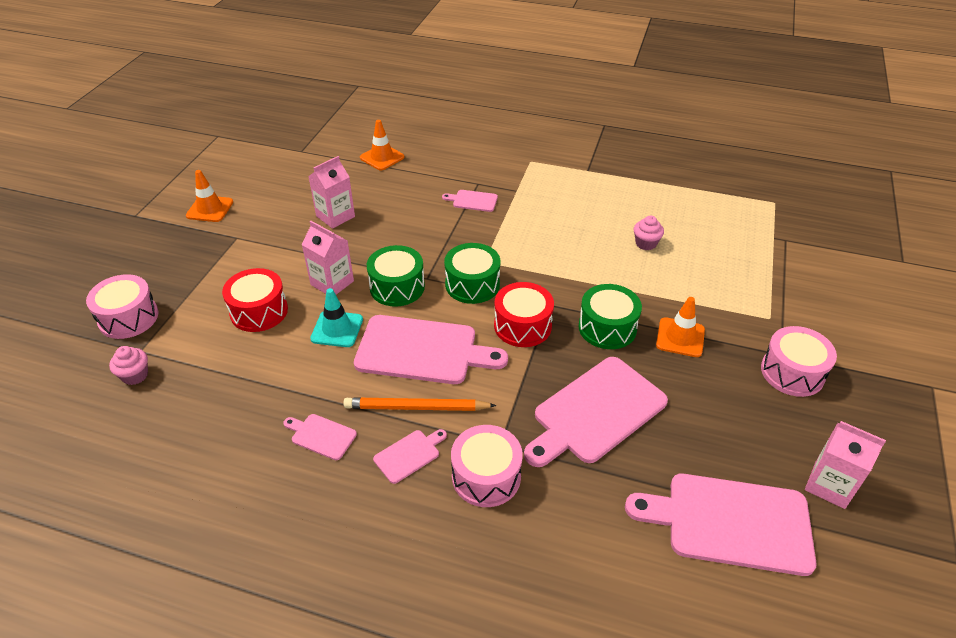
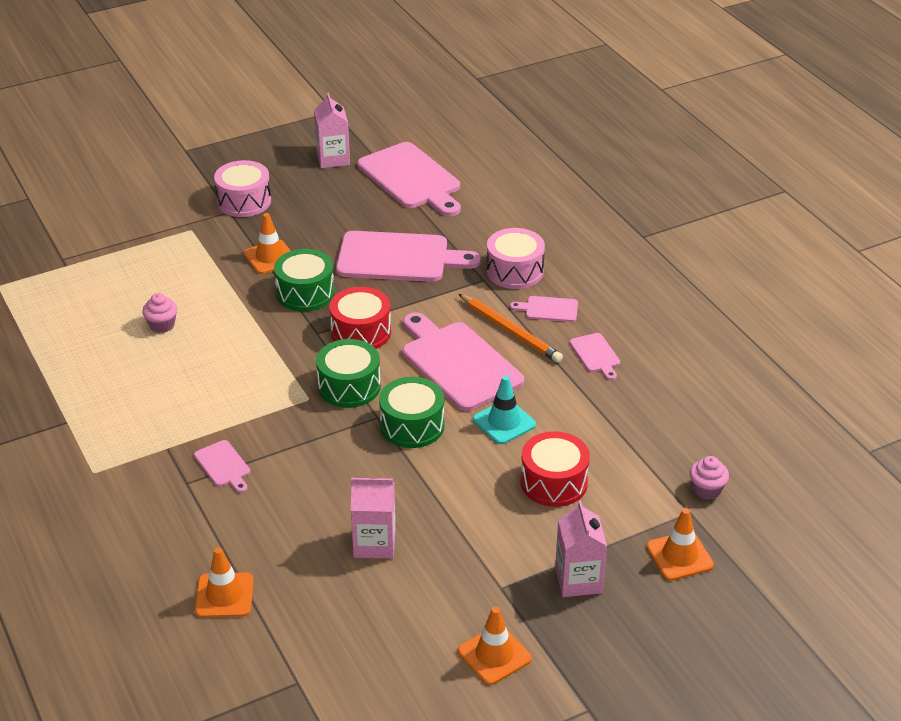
camera: 135 degrees left, 5 degrees down
(128, 318) = (679, 556): pink drum -> orange traffic cone
(332, 283) = (462, 467): pink carton -> pink carton (578, 580)

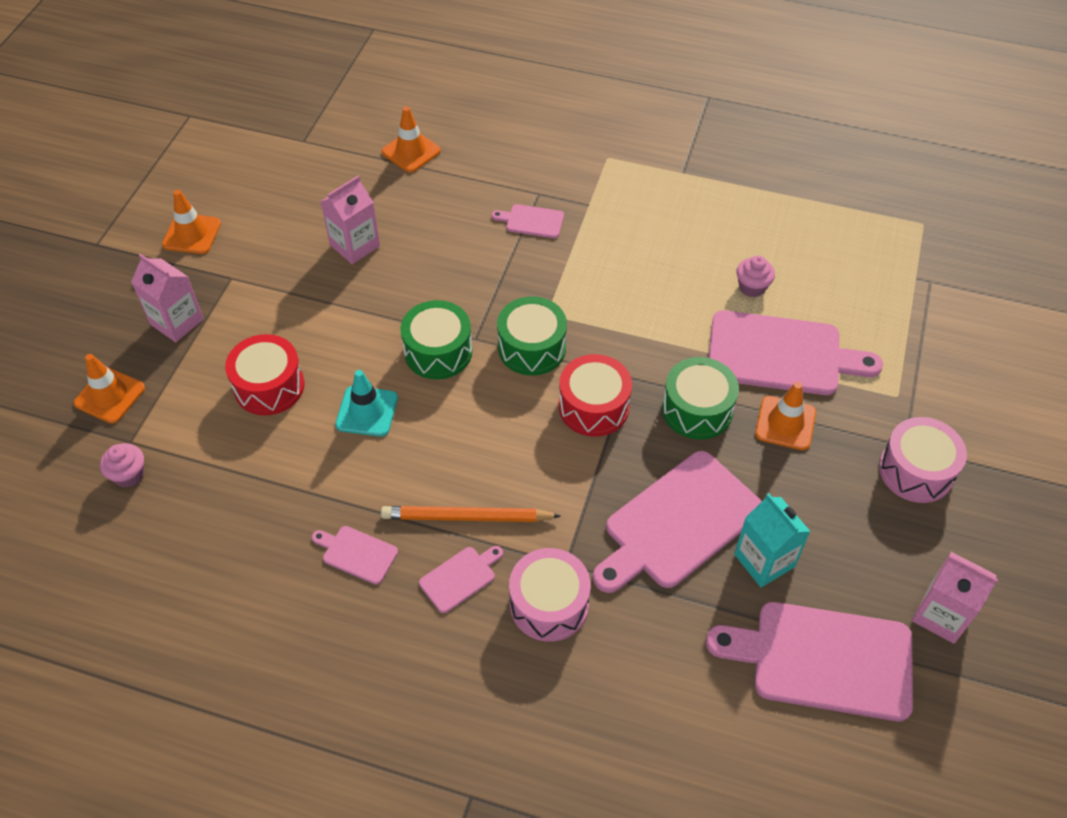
camera: 135 degrees right, 15 degrees up
(380, 220) = (764, 560): none -> turquoise carton
(458, 363) = (472, 441): pink cutting board -> pink cutting board (781, 354)

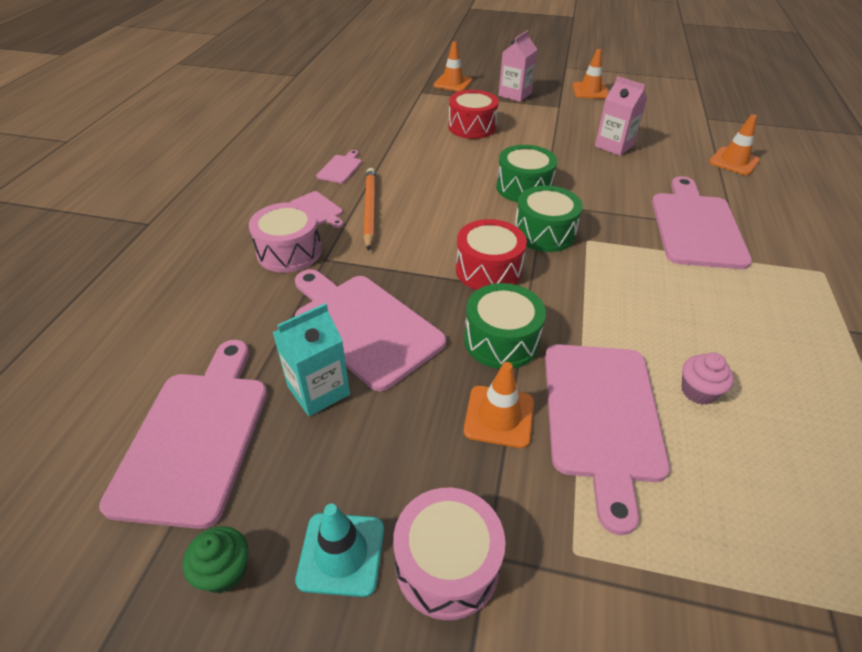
camera: 85 degrees right, 10 degrees down
(129, 475) = (398, 94): pink cupcake -> none
(367, 411) = (459, 162): turquoise traffic cone -> turquoise traffic cone (341, 553)
(531, 221) = (696, 226): pink cutting board -> pink cutting board, size x2.19
(941, 615) = (224, 571): pink carton -> green cupcake

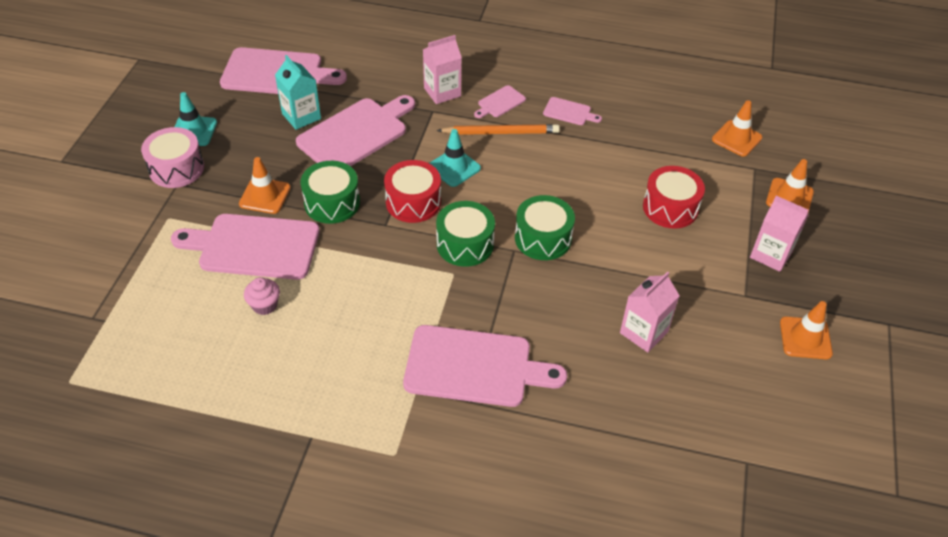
camera: 90 degrees right, 5 degrees up
(224, 571) = (196, 94): green cupcake -> none
(289, 252) = (442, 92): pink drum -> pink carton
(428, 241) = (454, 167): none -> turquoise traffic cone
(734, 161) = (619, 452): orange traffic cone -> orange traffic cone (736, 138)

